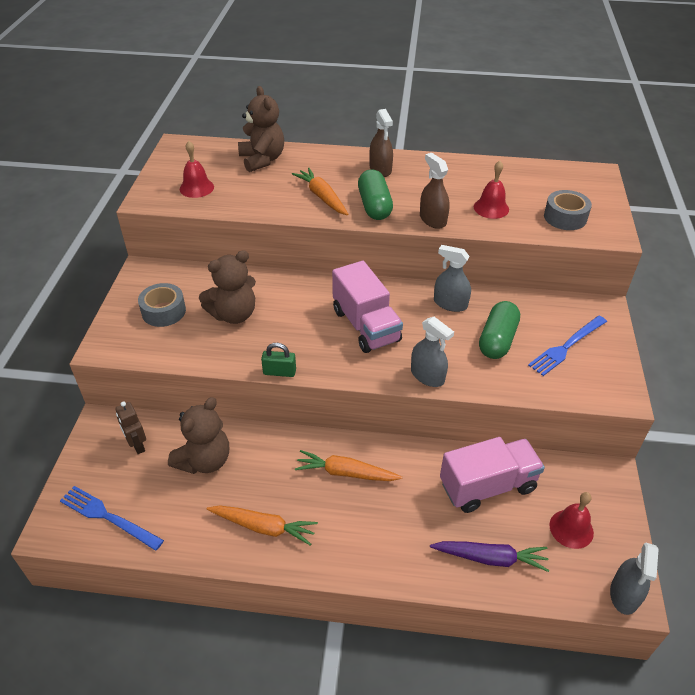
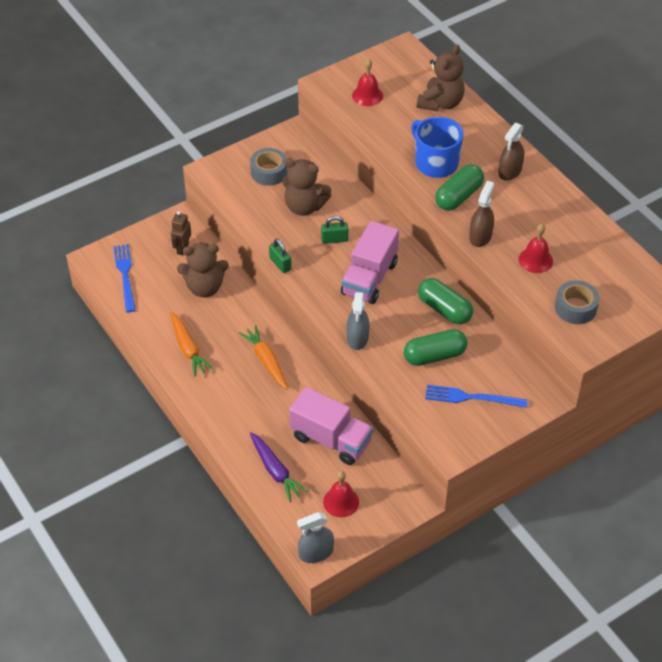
camera: 50 degrees right, 5 degrees up
(295, 319) = (334, 239): none -> green padlock
(322, 197) = (435, 163): orange carrot -> blue mug
(450, 304) = (444, 309): grey spray bottle -> green capsule

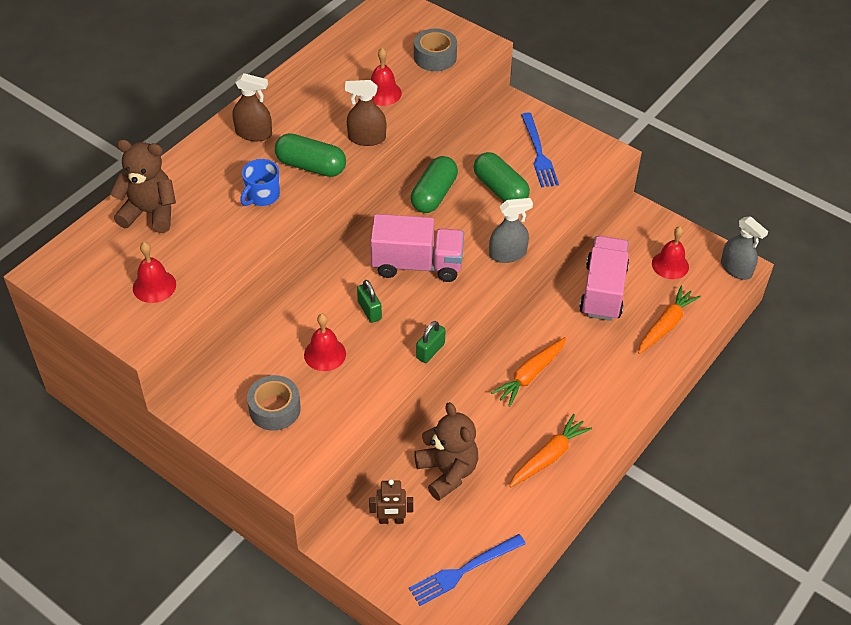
camera: 110 degrees left, 0 degrees up
(275, 471) = (666, 325): purple carrot -> orange carrot
(304, 206) = (325, 354): brown teddy bear -> red bell
(435, 163) = (262, 196): blue mug -> blue mug, size x0.62

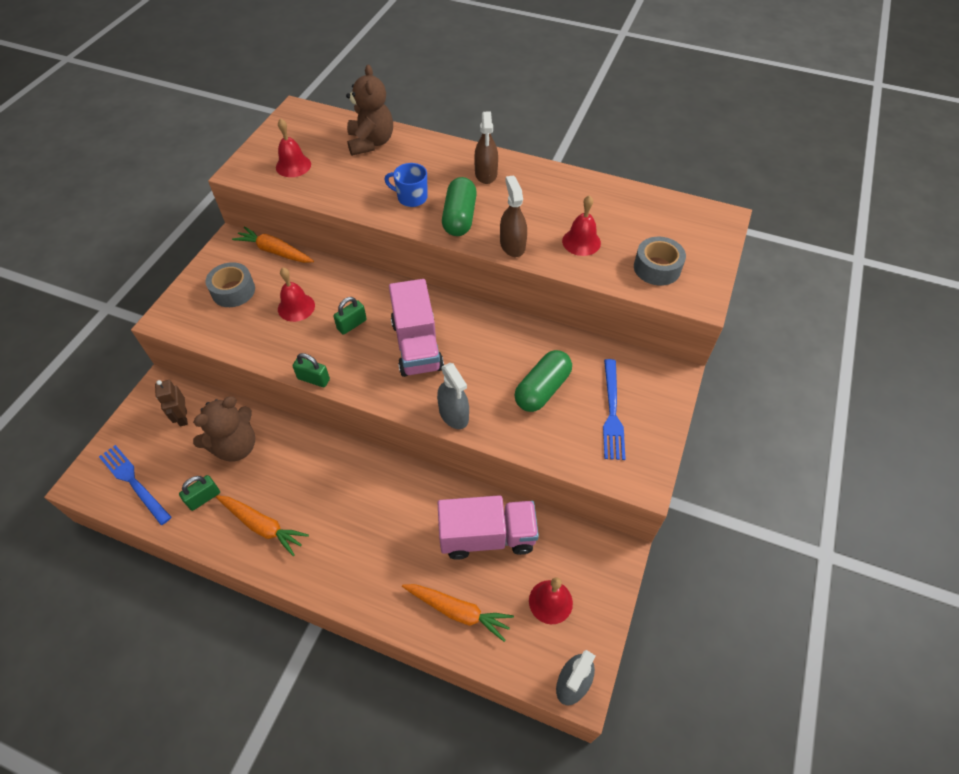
camera: 75 degrees right, 5 degrees up
(434, 194) = (512, 337): green capsule -> none
(503, 505) = (204, 498): none -> green padlock
(530, 375) = (358, 489): orange carrot -> orange carrot (275, 251)
(538, 153) = (612, 412): blue fork -> blue fork turned 60 degrees counterclockwise

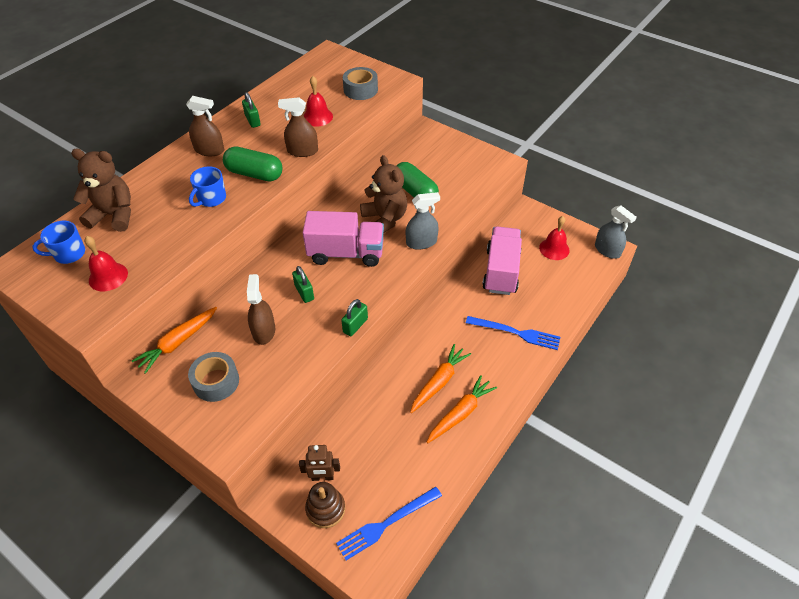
camera: 75 degrees left, 5 degrees down
(150, 428) = (325, 509): none -> brown stacking toy
(204, 498) = (421, 459): green padlock -> green padlock (252, 121)
(235, 446) = (372, 430): brown teddy bear -> brown teddy bear (385, 219)
(296, 307) = (264, 331): red bell -> brown spray bottle
(317, 134) = (69, 254): none -> blue mug
(458, 611) = (554, 297): orange carrot -> orange carrot (439, 382)
(612, 412) = (445, 163): blue fork -> blue fork (515, 333)

